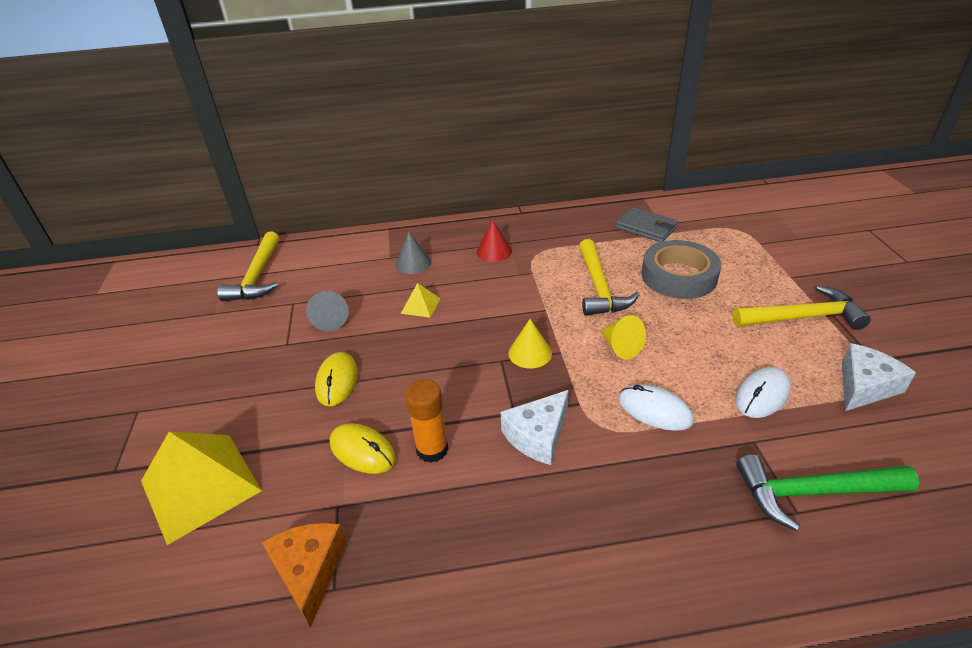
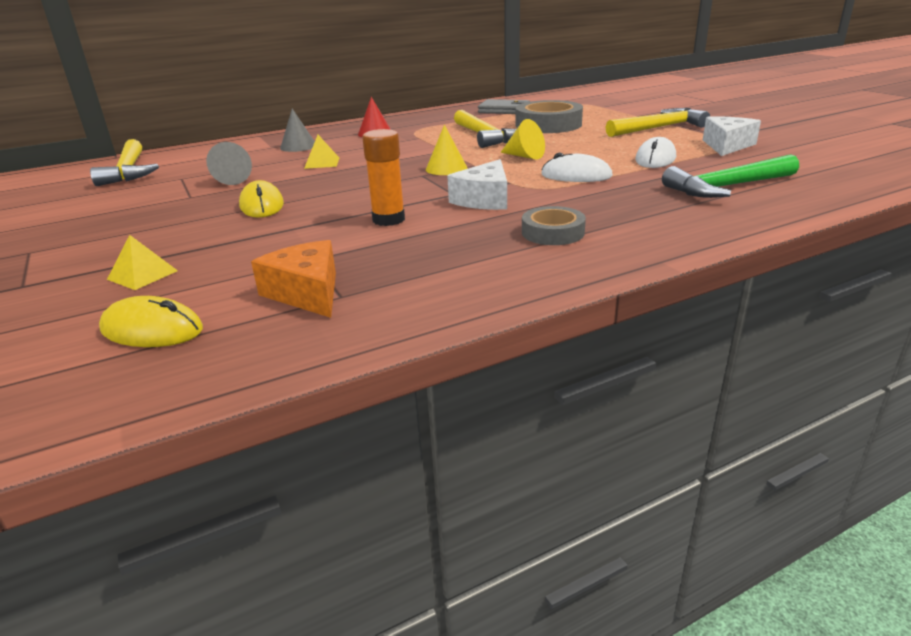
camera: 20 degrees left, 10 degrees down
(200, 486) = (142, 275): yellow pyramid -> yellow pyramid, size x0.46
(362, 451) = (317, 231): yellow mouse -> yellow mouse (152, 330)
(573, 533) = (552, 232): none -> grey tape

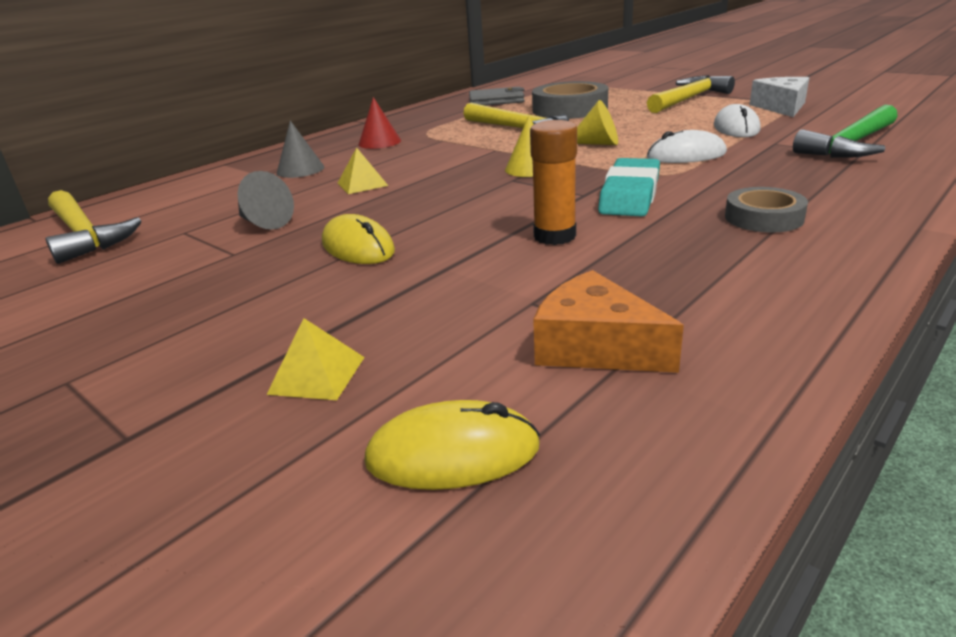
camera: 20 degrees left, 0 degrees up
(484, 199) = (630, 195): white cheese -> turquoise eraser

